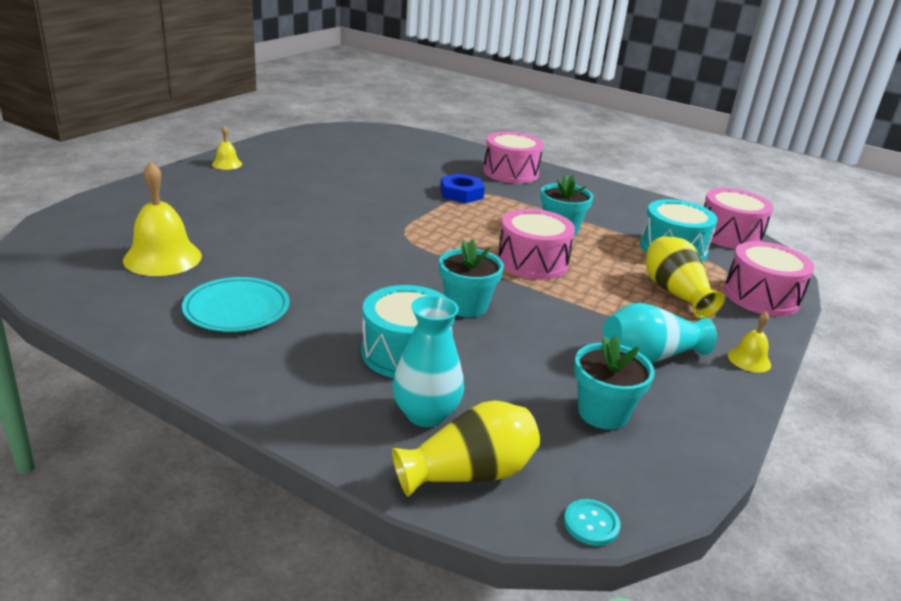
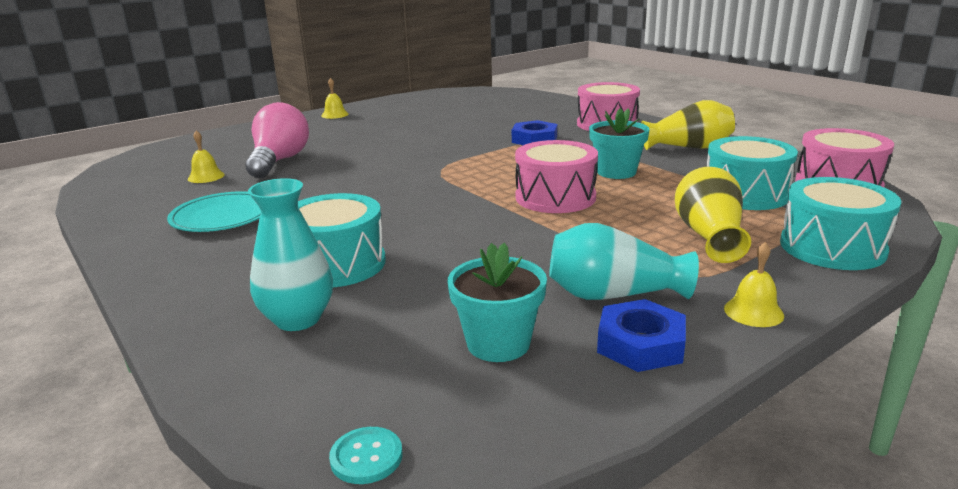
camera: 25 degrees right, 5 degrees down
(162, 258) = (206, 176): yellow bell -> yellow bell, size x0.51
(227, 232) = (279, 161): none -> pink light bulb
(466, 306) = (442, 230): turquoise flower pot -> none
(469, 473) = (283, 380): yellow vase -> yellow vase (688, 147)
(698, 398) = (640, 344): none -> blue nut
(761, 296) = (832, 247): pink drum -> turquoise drum

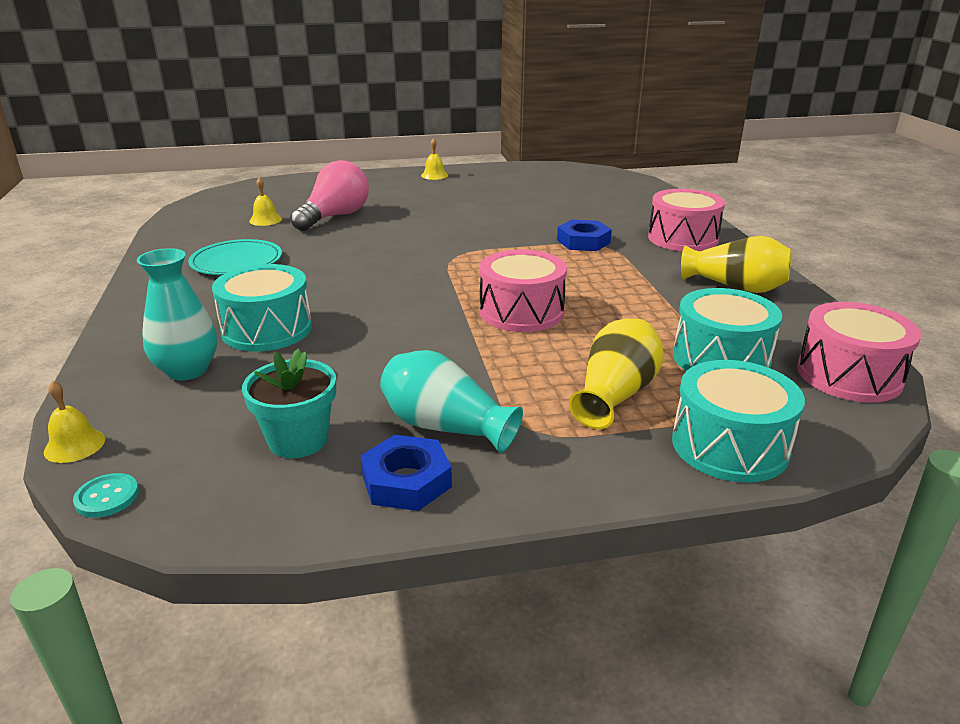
camera: 25 degrees right, 5 degrees up
(616, 172) = (617, 298): turquoise flower pot -> none
(753, 311) = (548, 486): yellow bell -> yellow bell (74, 445)

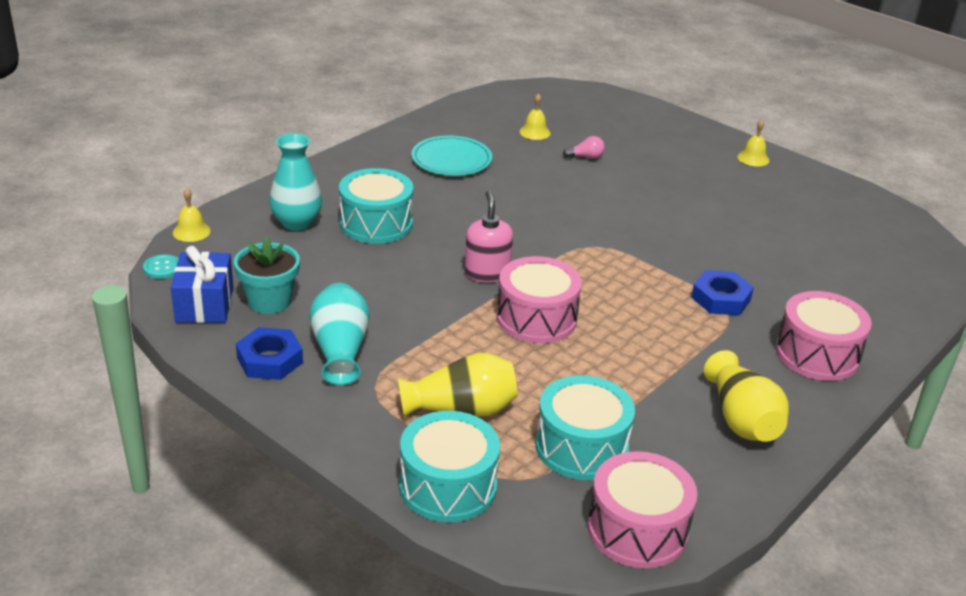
camera: 50 degrees right, 5 degrees up
(234, 490) = (204, 304): none -> blue gift
(335, 217) = (586, 157): pink light bulb -> pink light bulb, size x0.42
(428, 308) = (487, 273): none -> pink soap dispenser

